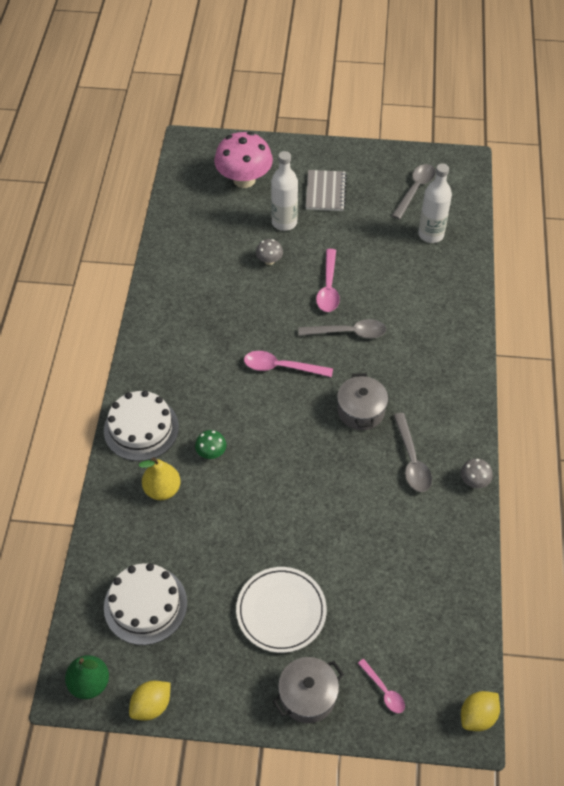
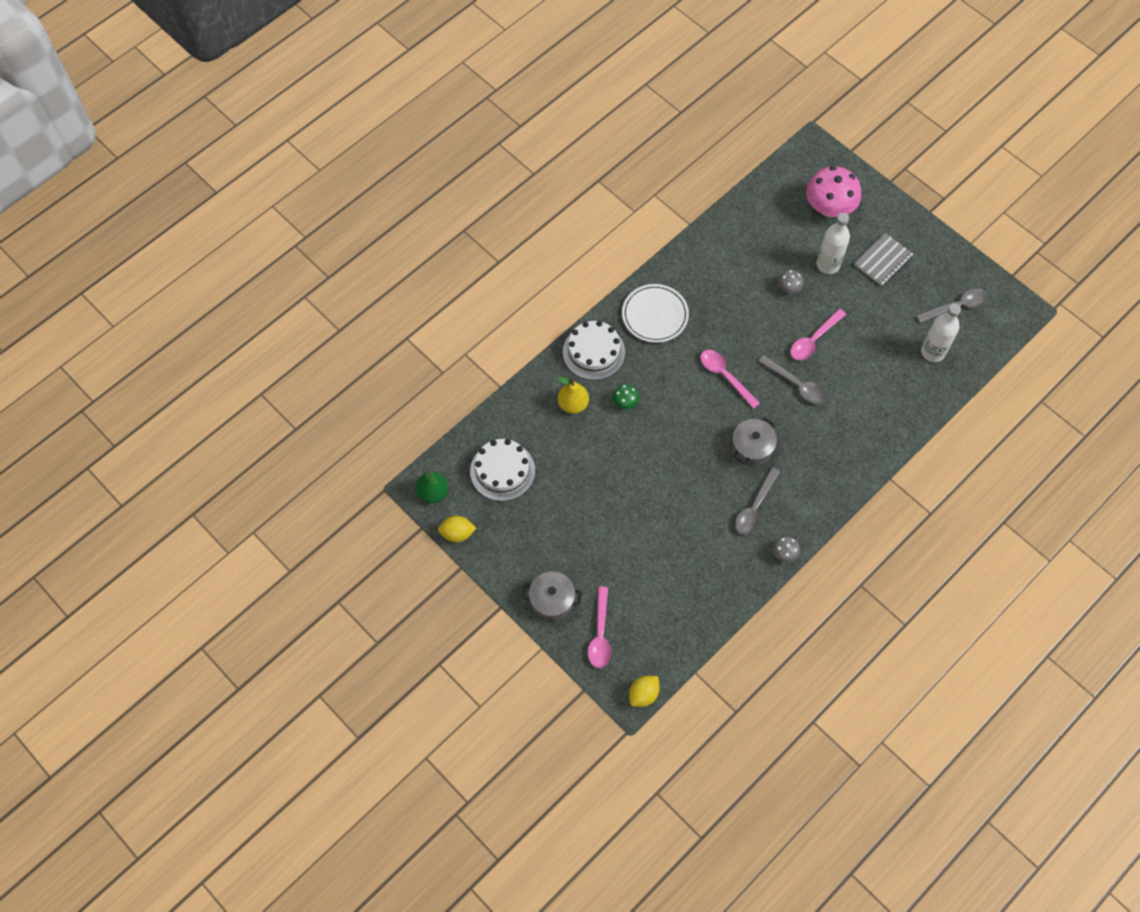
camera: 40 degrees right, 10 degrees up
(281, 611) = (580, 538): white plate -> white plate (655, 315)
(384, 691) = (600, 634): pink spoon -> pink spoon, size x1.66
(477, 716) = (643, 694): yellow lemon -> yellow lemon turned 45 degrees counterclockwise

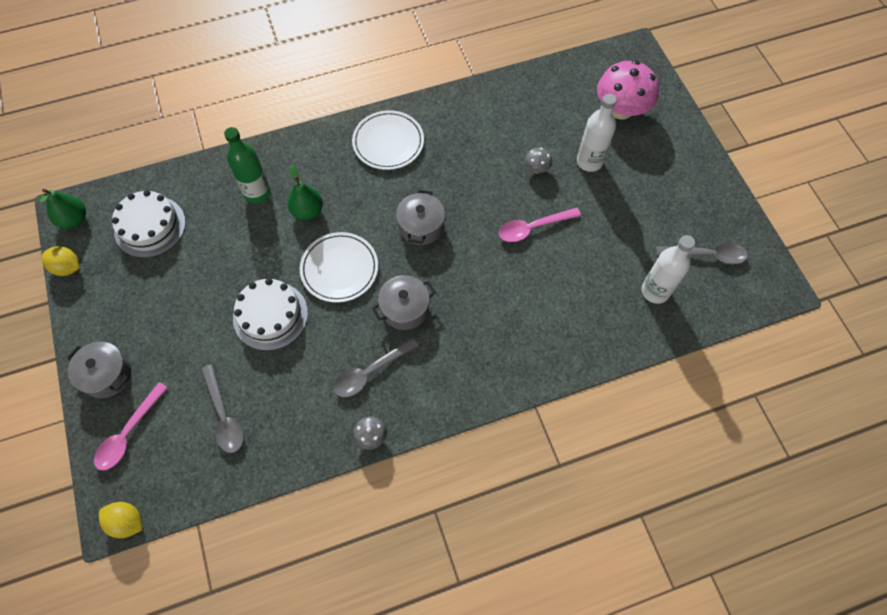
camera: 25 degrees right, 0 degrees up
(573, 404) = (257, 192): yellow pear -> green bottle
(593, 352) = (308, 153): white cake -> white cake (270, 315)
(625, 402) = (307, 211): green mushroom -> green pear
(643, 694) = (127, 522): yellow lemon -> yellow lemon turned 45 degrees clockwise
(681, 438) = (339, 269): none -> white plate
(725, 376) = (421, 226): pink spoon -> grey pot
(796, 385) = (489, 265): grey spoon -> grey spoon (224, 416)
(883, 260) = (650, 179): grey notebook -> none

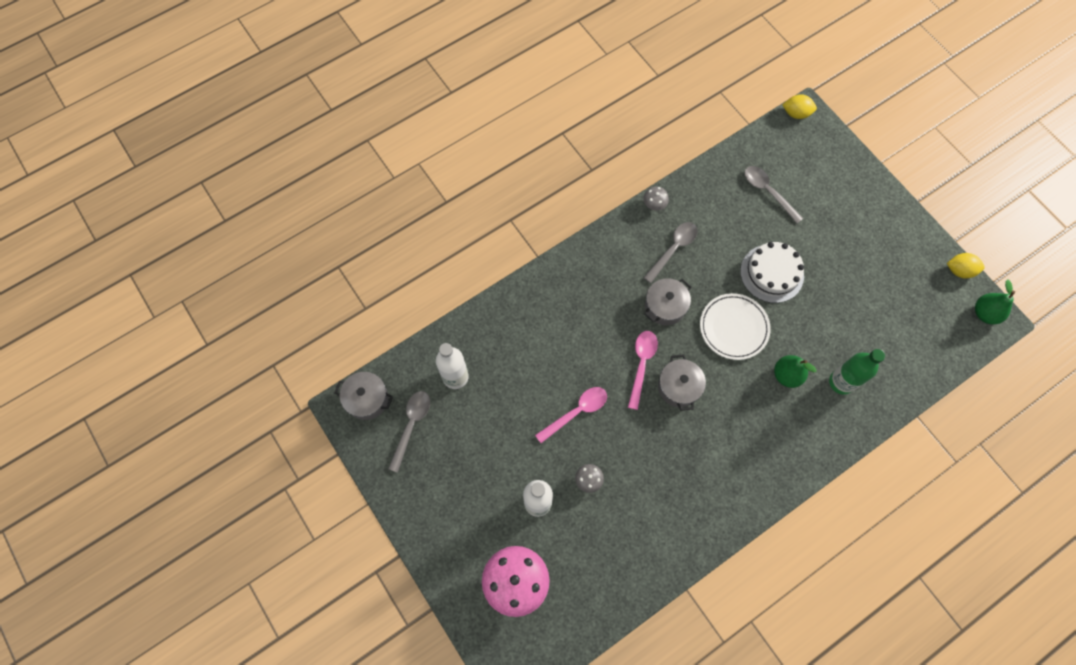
camera: 165 degrees right, 5 degrees up
(107, 375) = (871, 198): grey pot -> grey pot (367, 399)
(128, 433) = (829, 164): pink spoon -> pink spoon (641, 364)
(150, 226) = (916, 324): white cake -> none
(388, 142) = (744, 472): white plate -> none
(707, 255) = (411, 425): grey spoon -> grey spoon turned 120 degrees clockwise

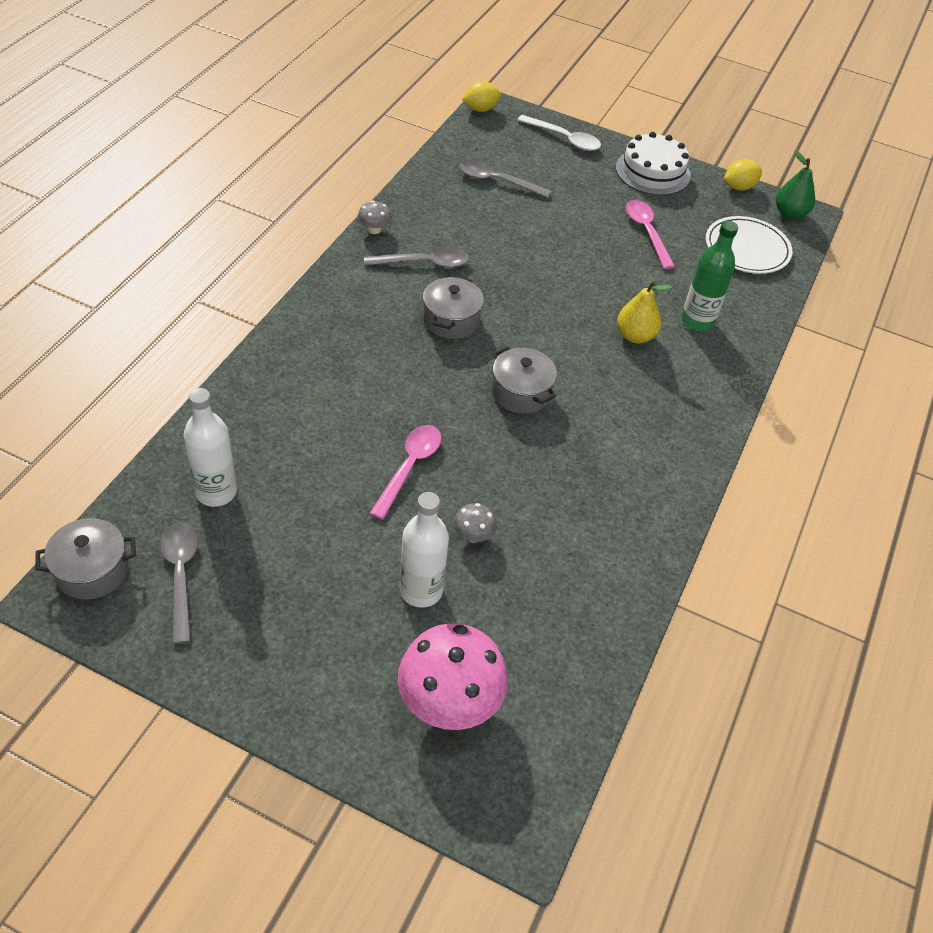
camera: 35 degrees left, 20 degrees down
(641, 364) = (460, 386): pink spoon -> pink spoon (646, 232)
(673, 249) = (424, 263): grey spoon -> grey spoon turned 75 degrees clockwise
(734, 327) = (545, 313): white plate -> white plate (747, 248)
(772, 273) = (552, 250): white cake -> white cake (652, 172)
(786, 375) = (635, 336): green pear -> yellow pear
(846, 168) = (565, 139): none -> white spoon

